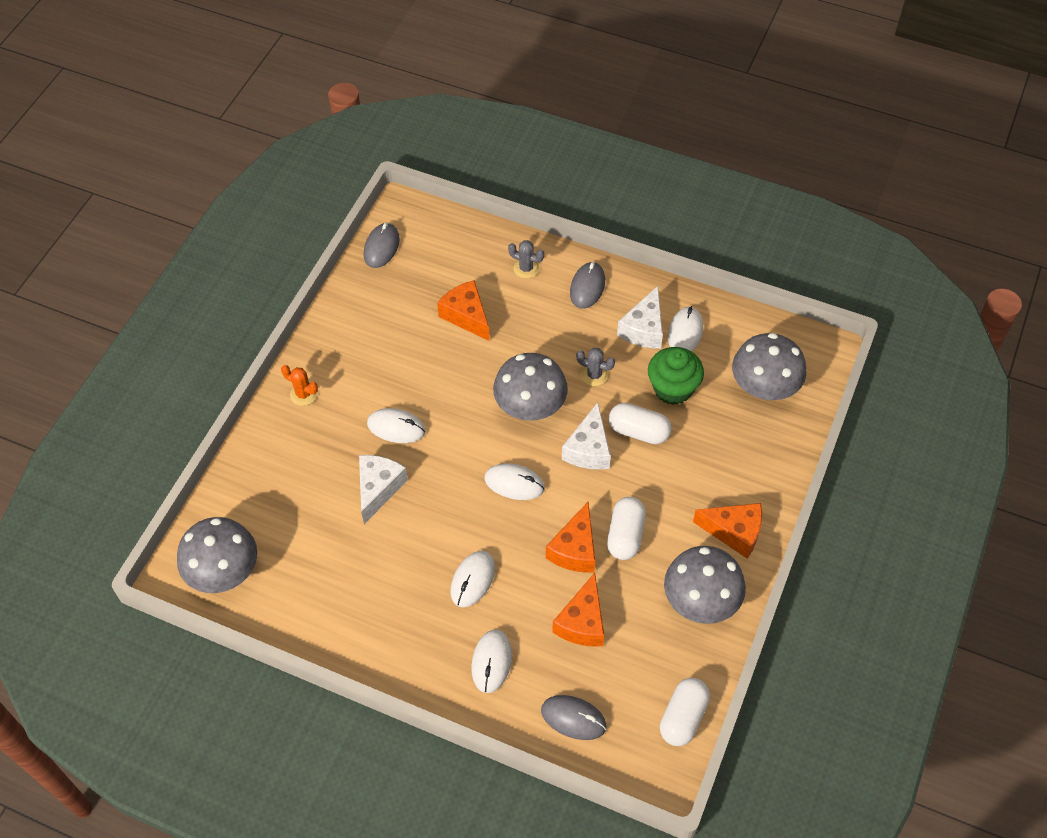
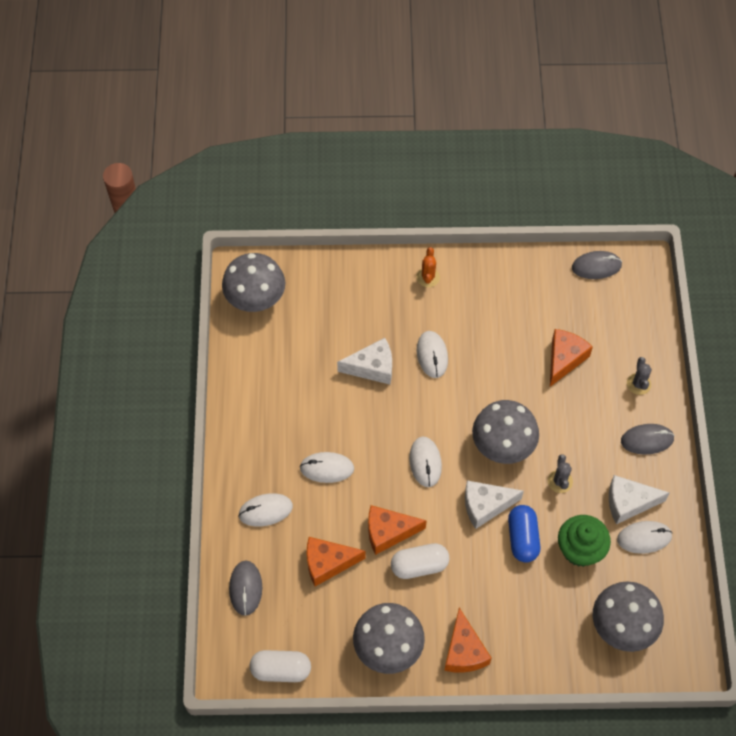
camera: 65 degrees right, 5 degrees up
(638, 431) = (522, 538): white capsule -> blue capsule

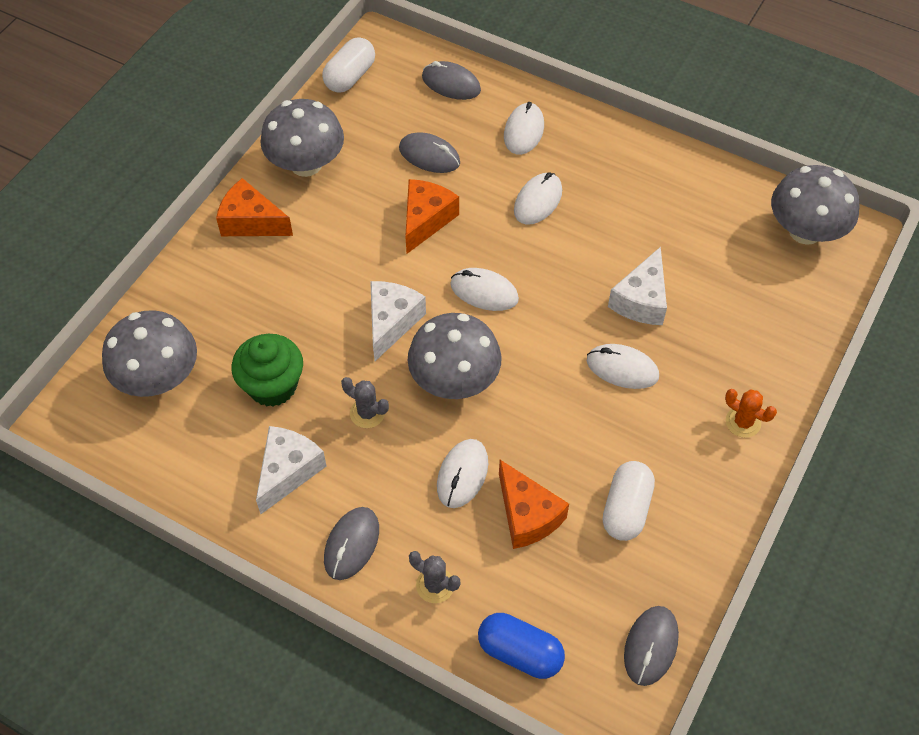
camera: 120 degrees right, 5 degrees down
(328, 563) = (429, 156): orange cheese -> grey mouse
(419, 565) = (369, 228): white capsule -> white capsule (626, 509)
(522, 538) = (328, 337): blue capsule -> blue capsule (520, 652)
(644, 538) = (235, 461): white mouse -> white mouse (462, 475)

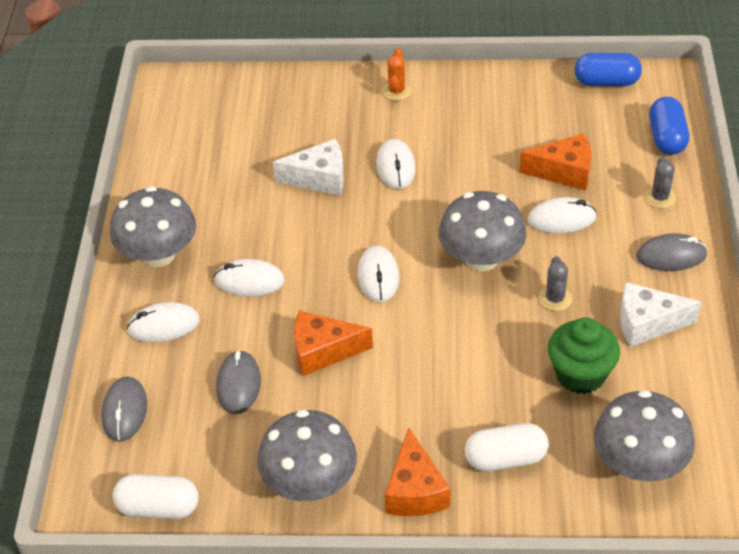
camera: 115 degrees left, 10 degrees down
(391, 322) = (454, 324): white cheese -> none
(527, 515) = (564, 172): orange cheese -> orange cheese turned 60 degrees clockwise
(626, 509) = (516, 125): white capsule -> white capsule (505, 459)
(651, 646) = (606, 82): grey mouse -> blue capsule
(805, 231) = (183, 110): grey mushroom -> grey mushroom (158, 254)

